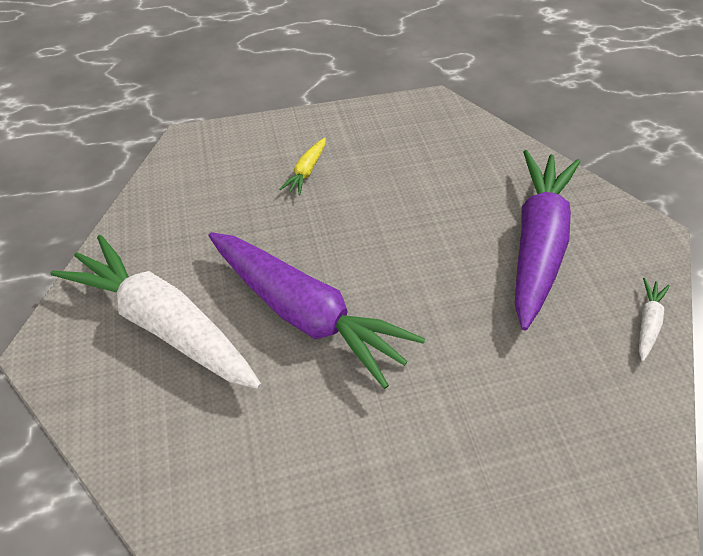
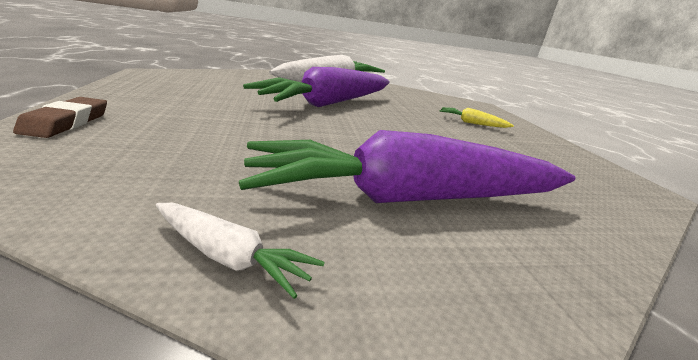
camera: 90 degrees right, 25 degrees down
(537, 245) = (410, 198): purple carrot -> purple carrot turned 150 degrees clockwise
(544, 528) = (67, 122): none -> brown eraser

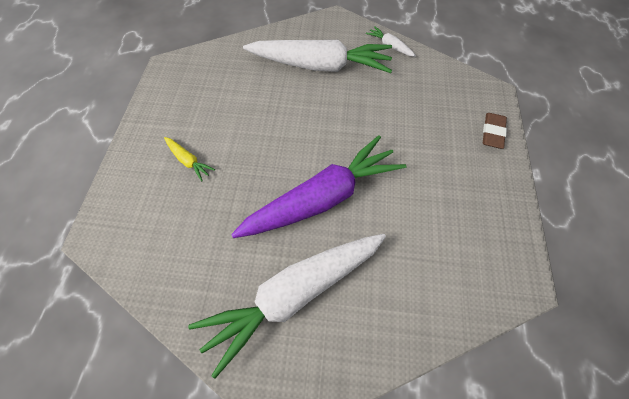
camera: 160 degrees left, 35 degrees up
(410, 198) = (319, 66): purple carrot -> white carrot

